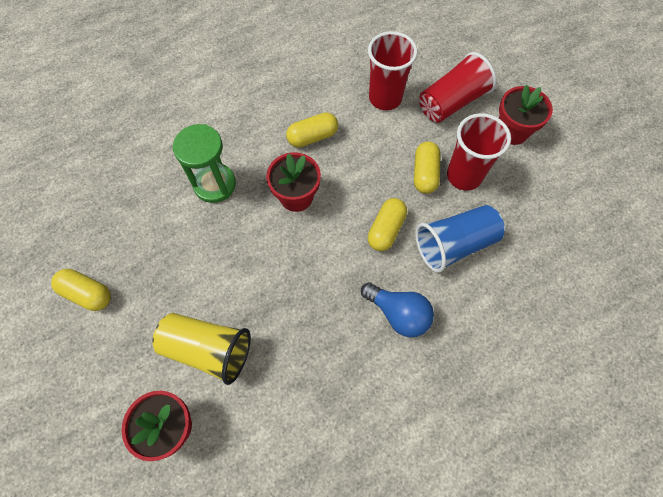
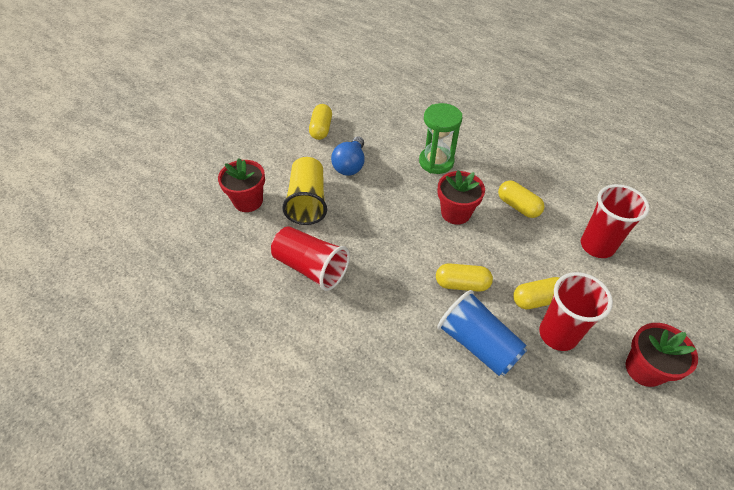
camera: 70 degrees right, 15 degrees down
(398, 314) = (388, 315): blue light bulb -> blue light bulb (350, 165)
(451, 102) = (636, 302): red cup -> red cup (311, 267)

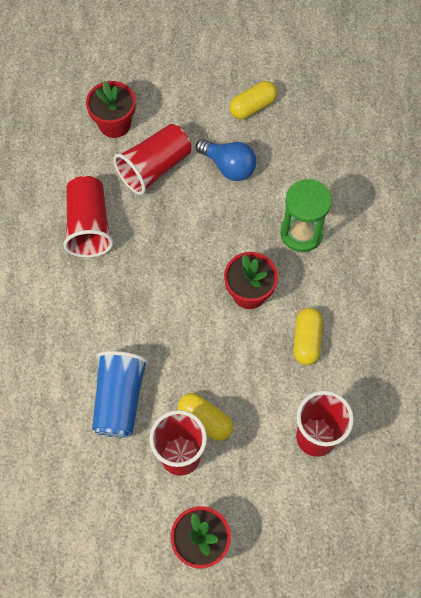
camera: 50 degrees right, 15 degrees up
(307, 201) = (154, 168): yellow cup -> red cup
(350, 165) = (228, 166): blue light bulb -> blue light bulb turned 120 degrees counterclockwise
(462, 284) = (170, 350): yellow capsule -> none

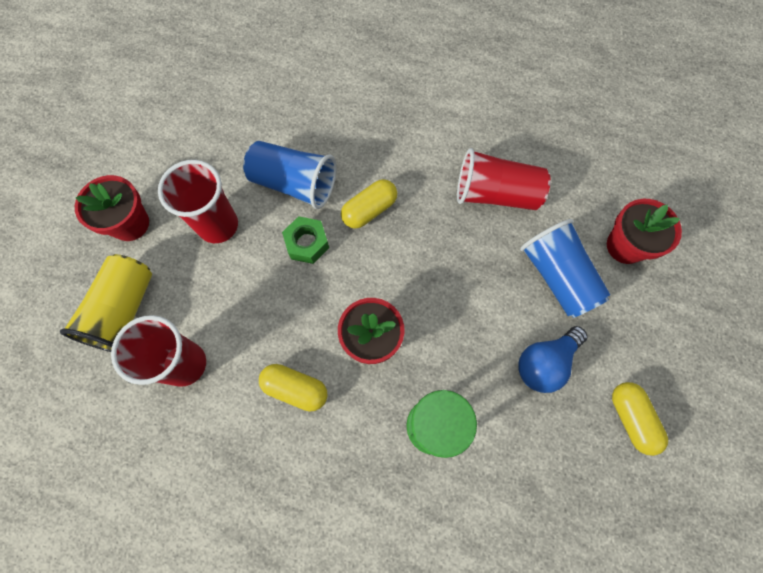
camera: 105 degrees right, 5 degrees up
(154, 168) = (557, 276): red cup -> blue cup
(177, 369) = (307, 243): none -> green nut
(205, 420) = (245, 257): yellow capsule -> yellow capsule (369, 210)
(286, 511) = (124, 310): none -> yellow cup

